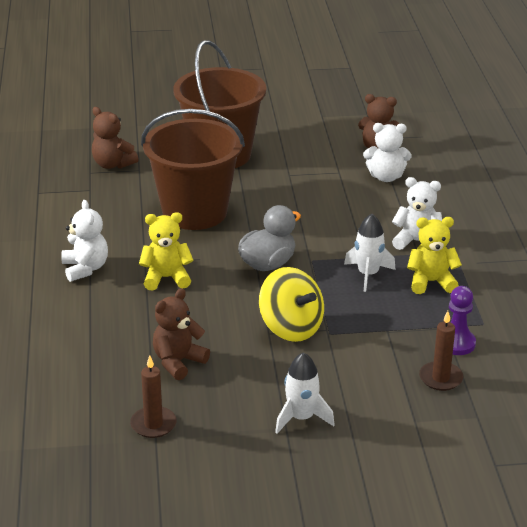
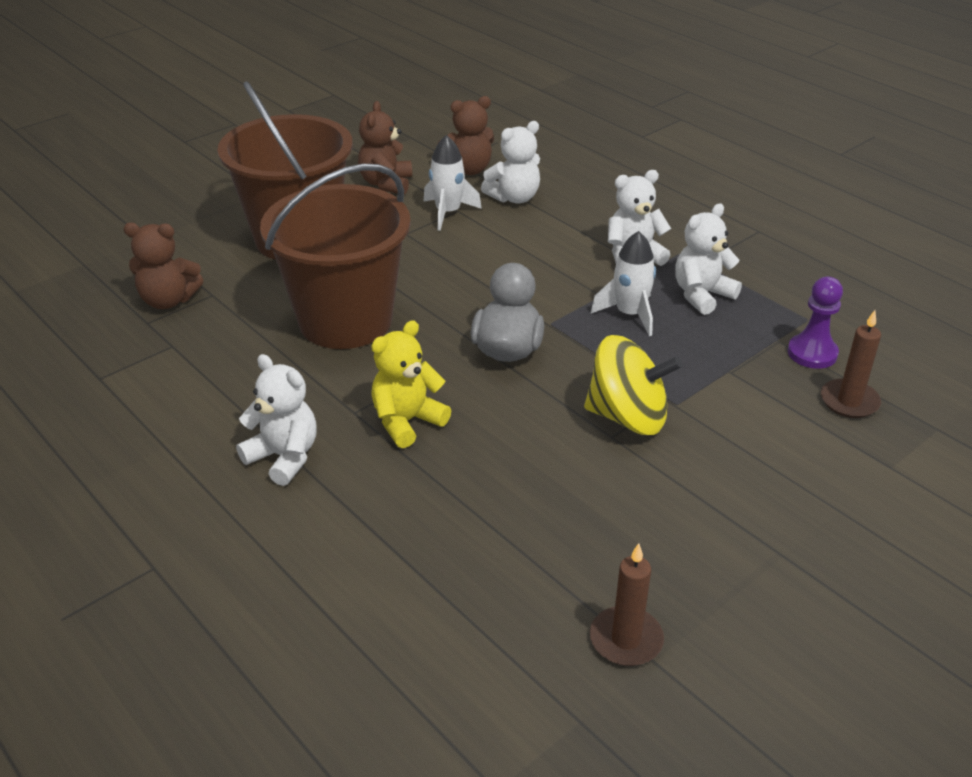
camera: 35 degrees left, 5 degrees up
(178, 362) = (553, 530): brown teddy bear -> brown teddy bear (386, 184)
(301, 418) = (778, 529): white rocket -> white rocket (448, 213)
(431, 282) = (702, 295): yellow teddy bear -> white teddy bear

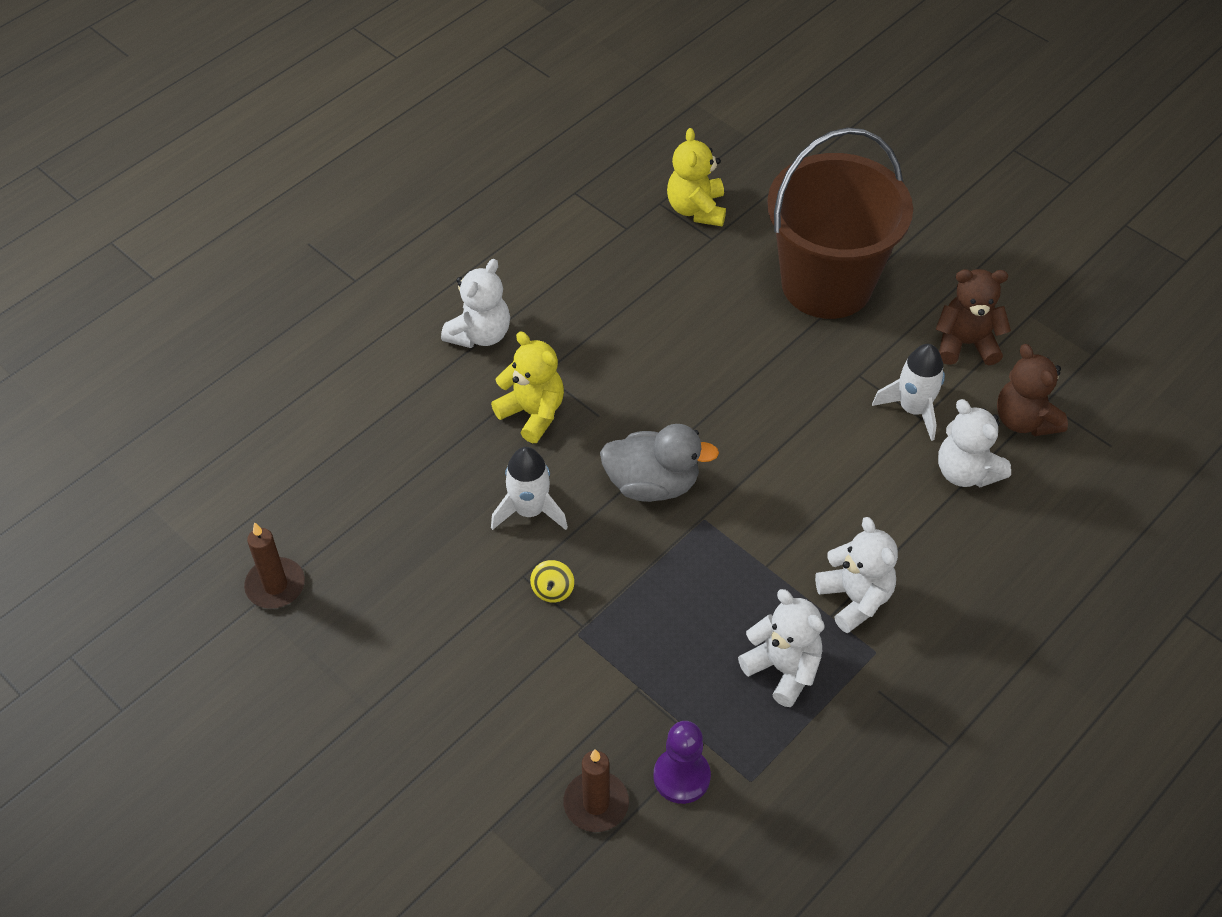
camera: 85 degrees right, 15 degrees up
(168, 300) = (696, 209): brown teddy bear -> yellow teddy bear
(345, 321) = (683, 346): brown bucket -> none
(628, 417) = (552, 590): yellow spinning top -> yellow spinning top, size x0.41
(630, 314) = (732, 594): white rocket -> white rocket (529, 510)

